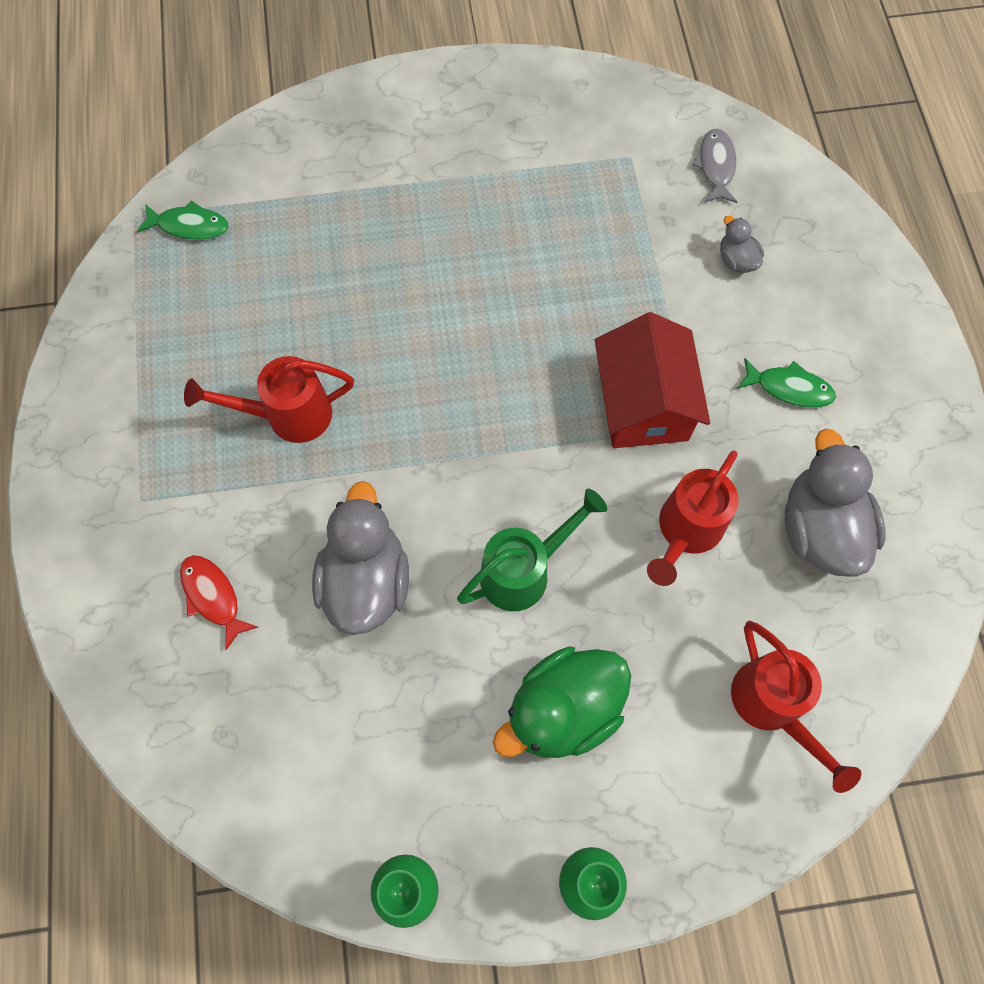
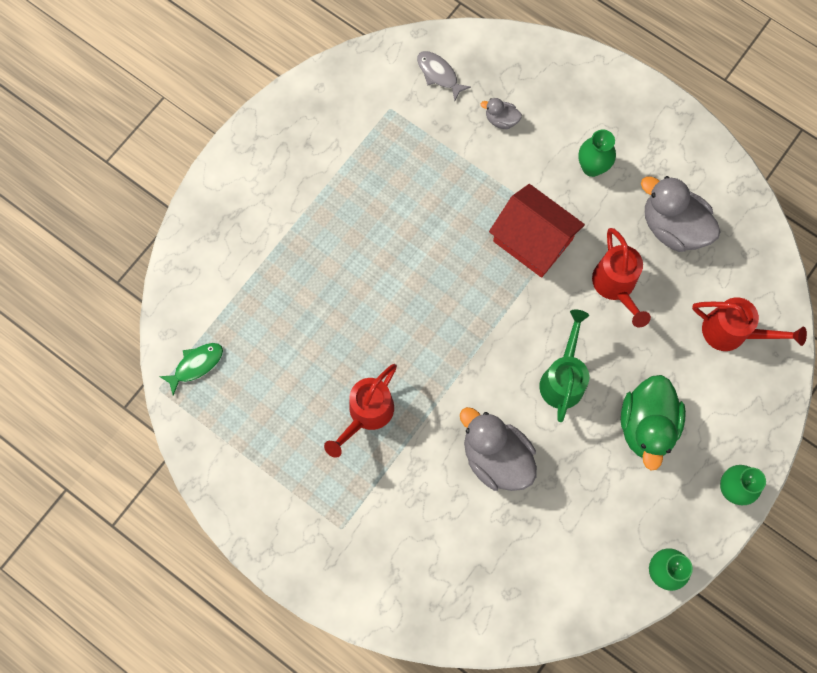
camera: 45 degrees left, 5 degrees up
(213, 597) = (432, 538): red fish -> none
(789, 388) = (592, 167): green fish -> green vase

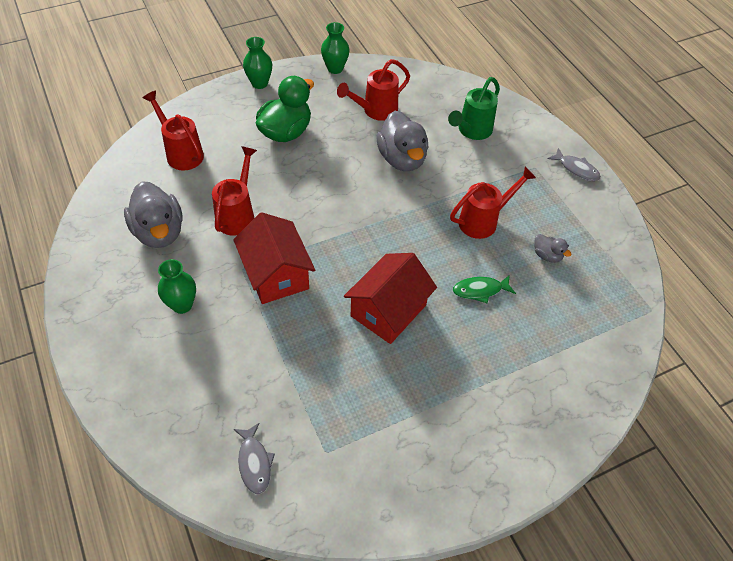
camera: 155 degrees left, 20 degrees down
(196, 365) = (613, 313): green fish -> green fish (480, 290)
(292, 553) = (576, 169): none -> grey fish
(408, 257) = (388, 310): none -> red house
(501, 120) = (227, 385): grey duck -> grey duck (547, 255)
(563, 379) = (322, 179): green watering can -> green watering can (472, 131)
(568, 520) = (375, 111): none -> red watering can

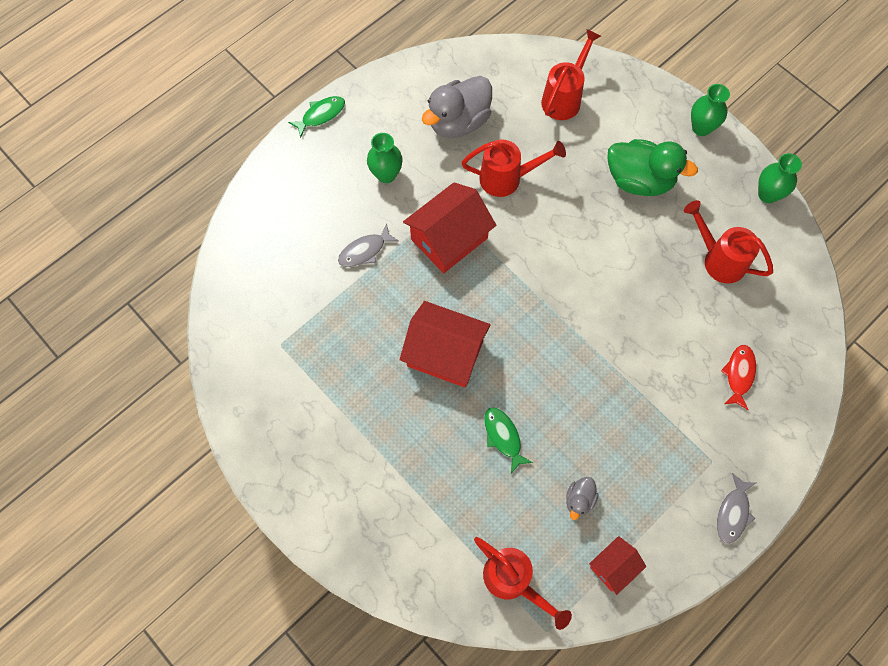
camera: 75 degrees right, 15 degrees up
(79, 343) = (321, 115): none -> green fish
(254, 462) = (255, 291): grey fish -> grey fish (365, 251)
(402, 159) = (655, 309): grey duck -> none
(472, 131) = (739, 374): green watering can -> red fish
(483, 221) = (601, 419): red watering can -> red watering can (513, 581)
(605, 251) = (613, 567): none -> red house

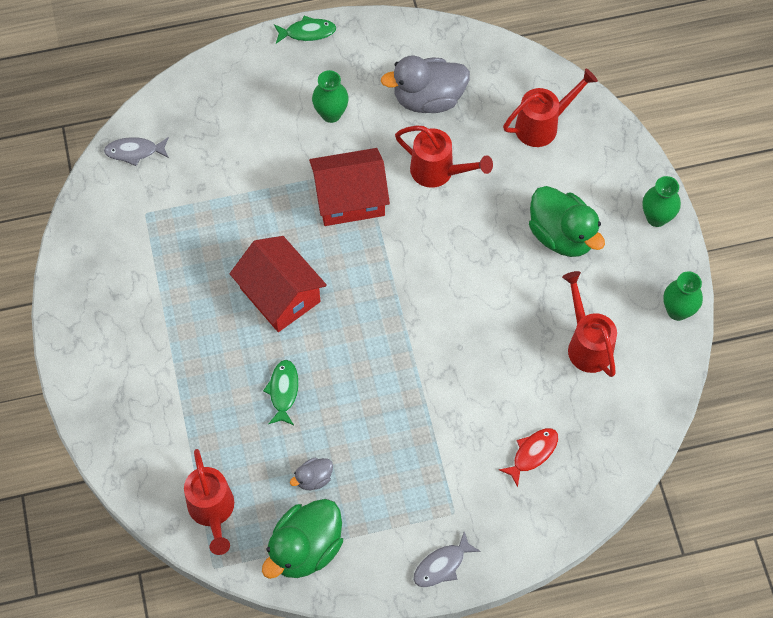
camera: 30 degrees right, 5 degrees down
(365, 251) = (268, 171): grey fish -> grey fish (134, 152)
(613, 567) = (305, 549): red house -> green duck

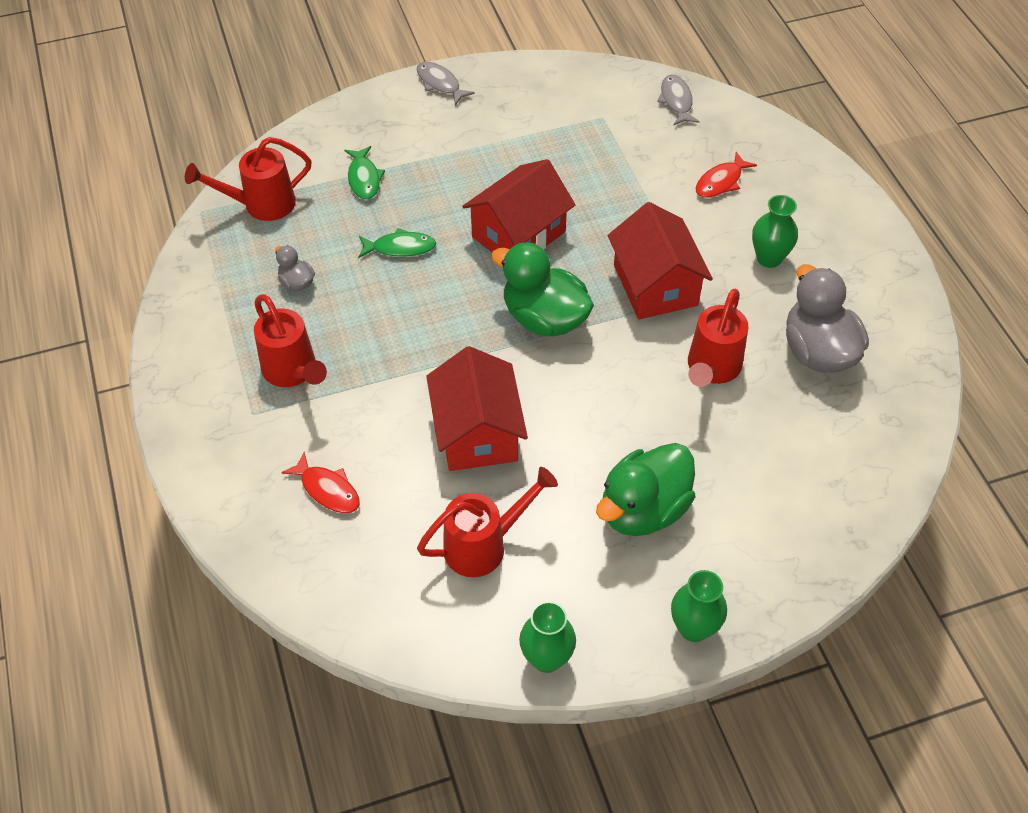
camera: 85 degrees right, 10 degrees down
(241, 133) = (721, 182): none -> red fish
(305, 549) = (216, 282): green duck -> green duck (544, 318)
(307, 32) = (879, 227): green fish -> green fish (364, 178)
(442, 565) = (189, 405): grey fish -> grey fish (440, 84)
(486, 342) = (477, 432): none -> red house
(542, 125) = (812, 480): red watering can -> red watering can (293, 372)

